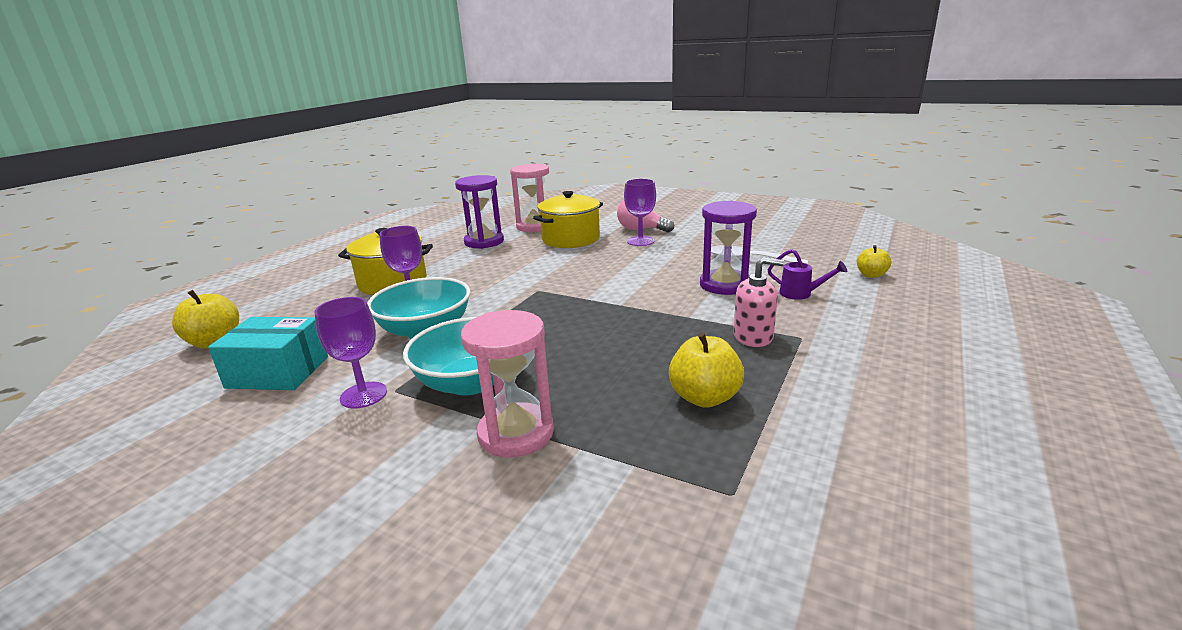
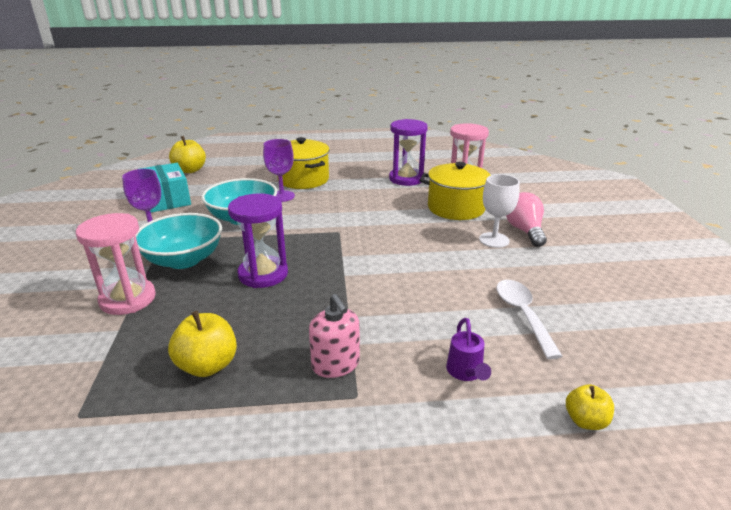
camera: 55 degrees right, 5 degrees up
(640, 241) = (494, 240): purple goblet -> white goblet
(725, 285) = (439, 316): purple hourglass -> purple hourglass (263, 274)

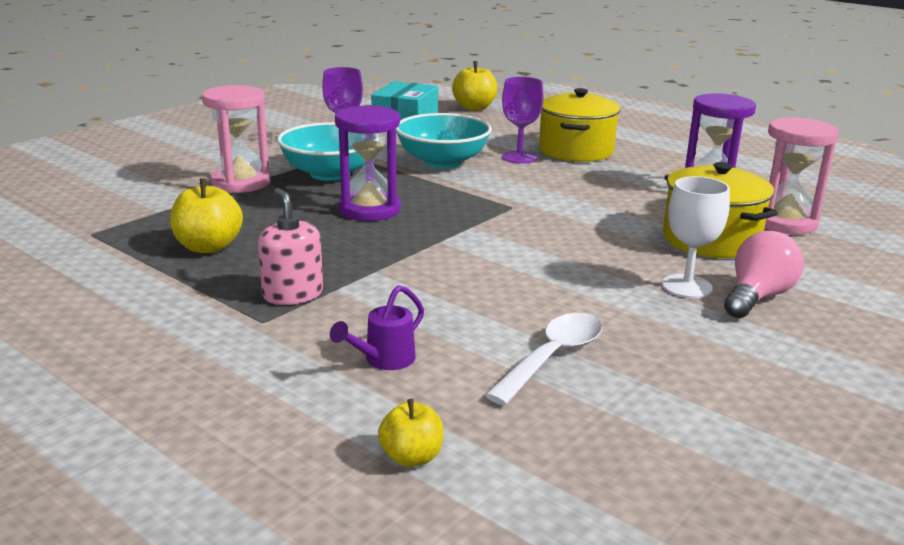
camera: 45 degrees right, 5 degrees down
(335, 364) = (293, 294): pink soap dispenser -> pink soap dispenser turned 135 degrees clockwise

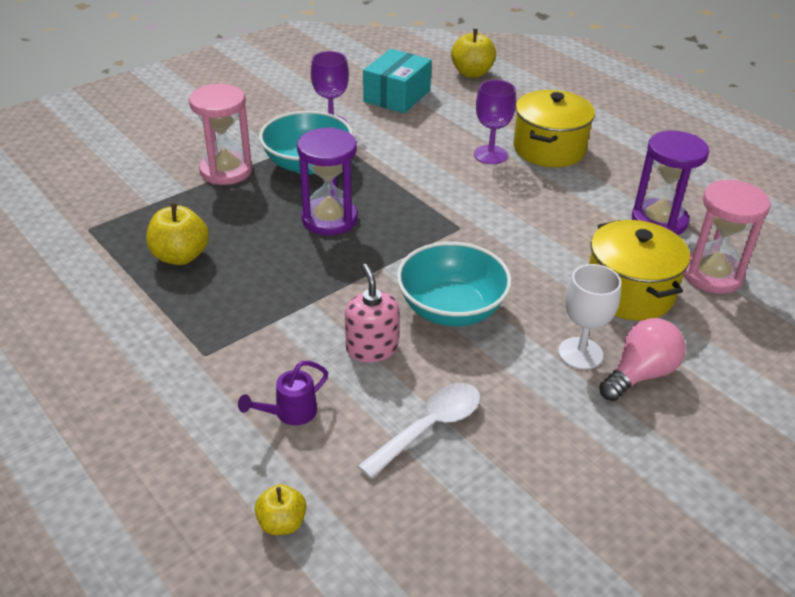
camera: 10 degrees right, 15 degrees up
(293, 294) = (236, 324): pink soap dispenser -> pink soap dispenser (372, 348)
(442, 162) = (415, 155): turquoise bowl -> turquoise bowl (451, 309)

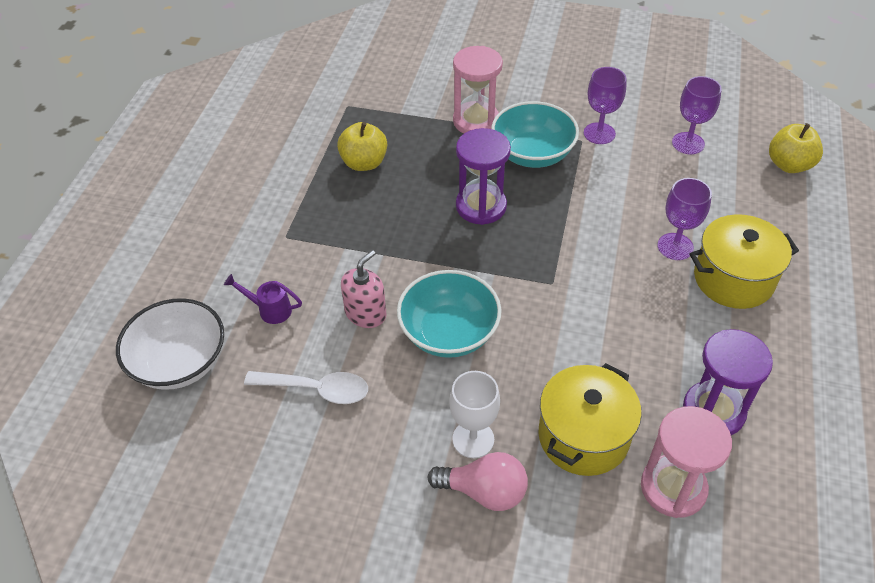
camera: 55 degrees right, 10 degrees up
(282, 523) = (180, 363): yellow apple -> white bowl
(397, 96) = (688, 143): turquoise box -> purple goblet

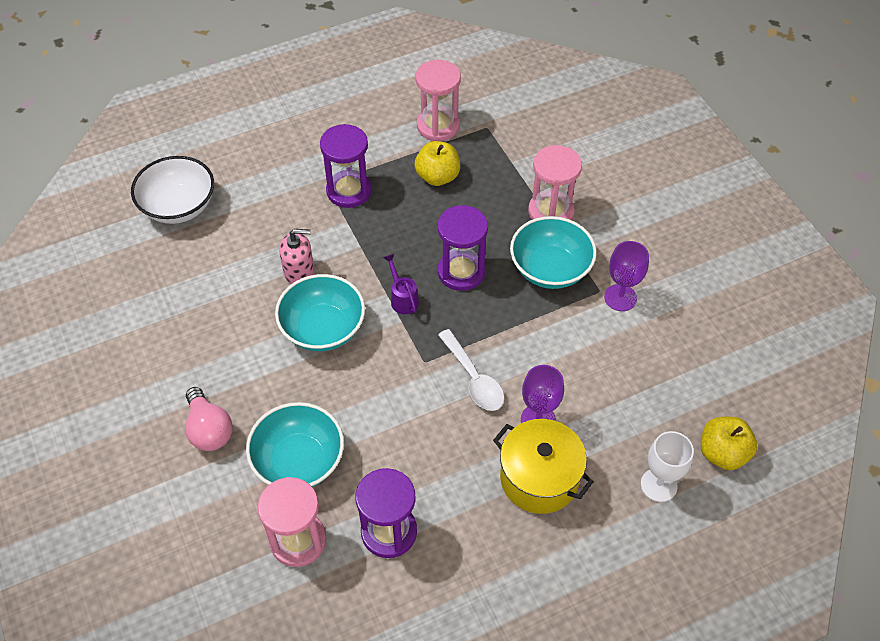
camera: 50 degrees right, 5 degrees up
(270, 310) = (258, 220): purple watering can -> purple watering can (402, 298)
(310, 132) = (438, 126): none -> pink hourglass
(312, 227) = (349, 191): none -> purple hourglass
(316, 389) = (215, 288): white spoon -> white spoon (474, 378)
(473, 439) = (245, 398): white goblet -> white goblet (658, 485)
(583, 436) = (299, 461): yellow pot -> turquoise bowl
(688, 143) = (673, 365): purple goblet -> none

